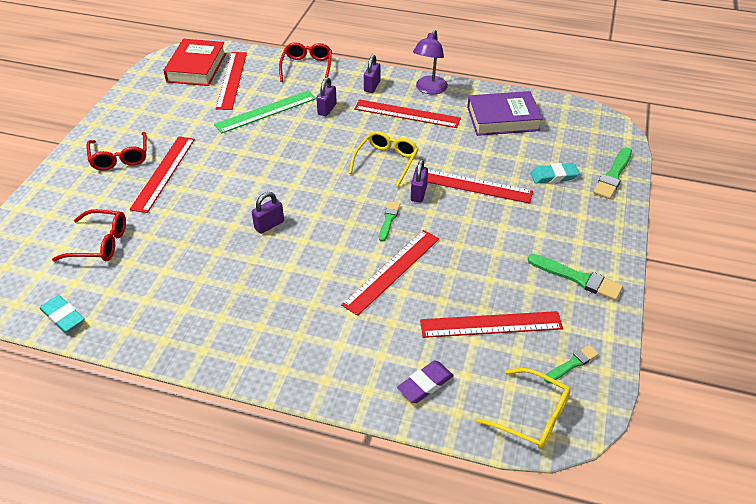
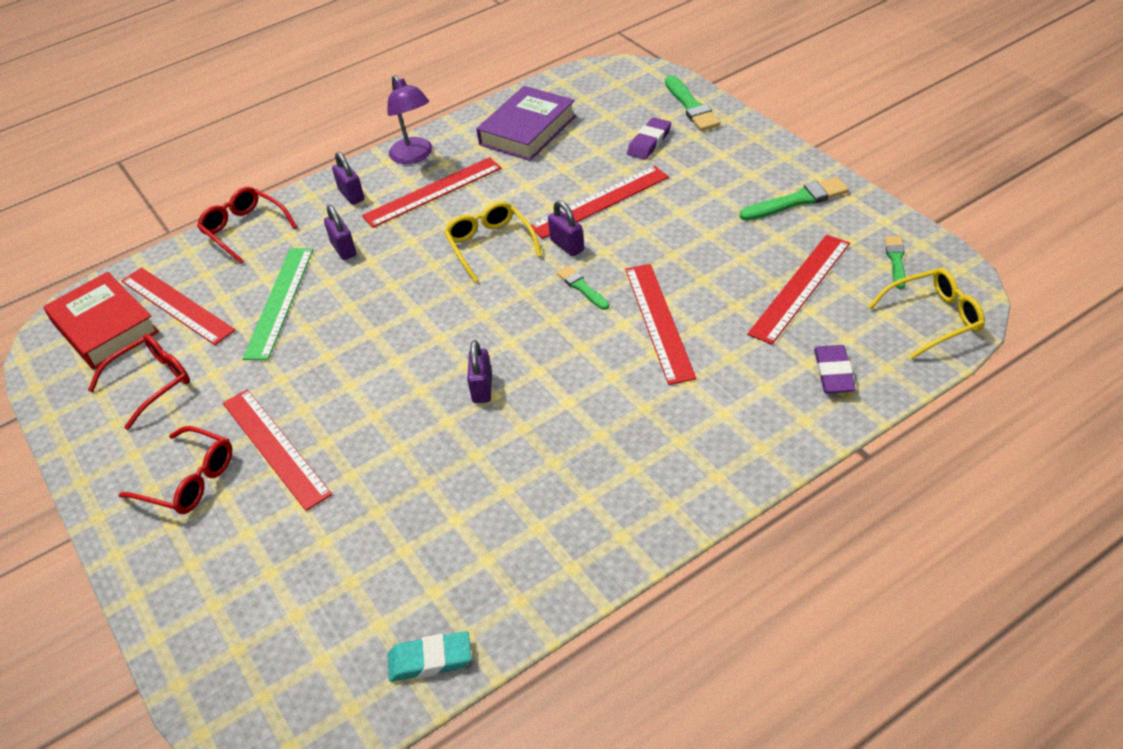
camera: 45 degrees left, 0 degrees up
(99, 243) = (334, 568): red glasses -> red glasses (151, 383)
(554, 176) = (649, 142): turquoise eraser -> purple eraser

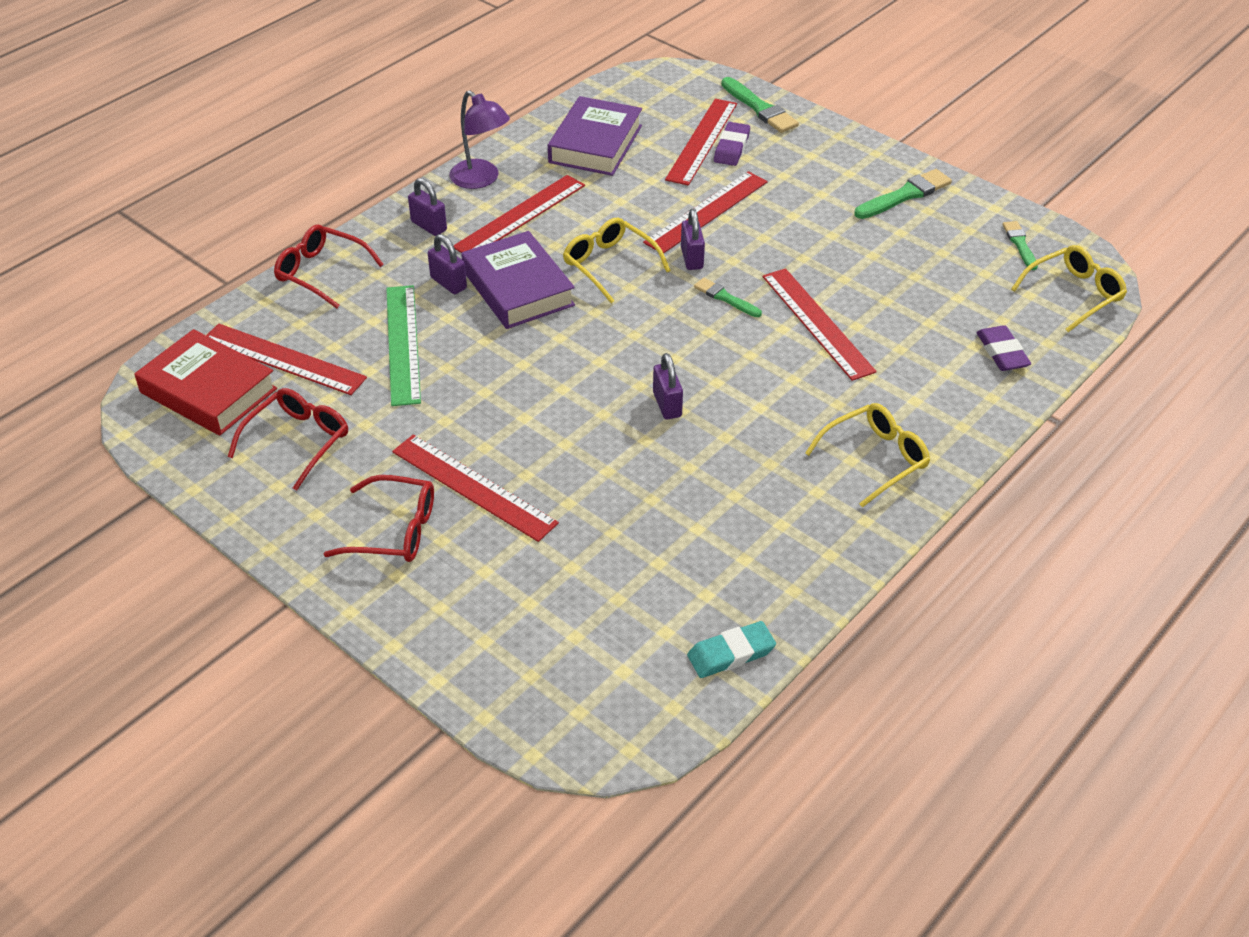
camera: 20 degrees left, 0 degrees up
(400, 259) = (518, 288): none -> purple book
(567, 245) = (692, 258): purple padlock -> purple padlock turned 45 degrees clockwise
(658, 471) = (875, 459): none -> yellow glasses
(800, 287) = (940, 278): red ruler -> red ruler (702, 141)

